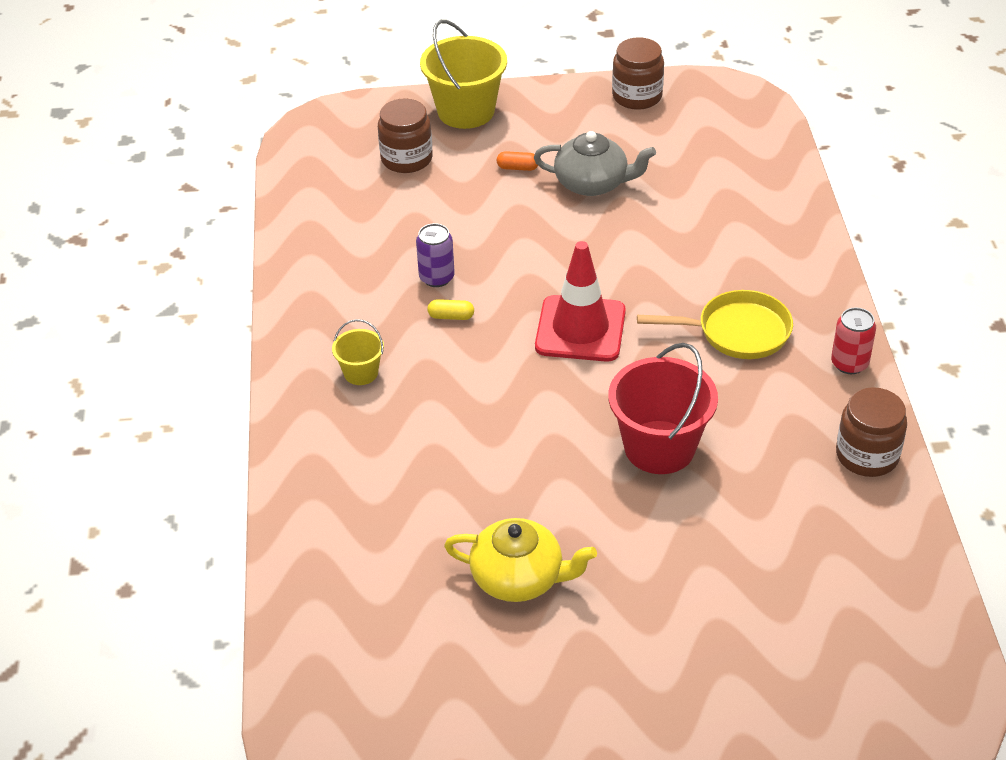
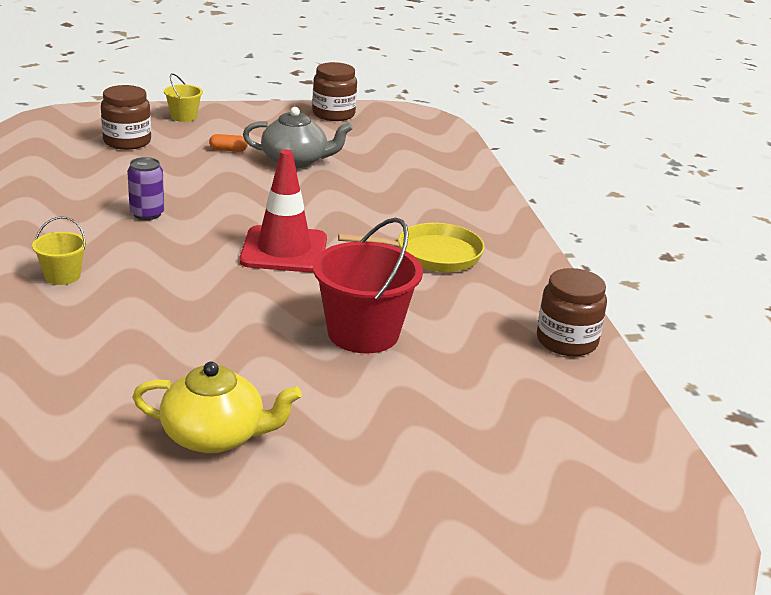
camera: 10 degrees left, 15 degrees down
(451, 316) = (158, 239): yellow capsule -> none
(466, 111) = (184, 117): yellow bucket -> yellow bucket, size x0.51
(849, 363) = (539, 277): red can -> none

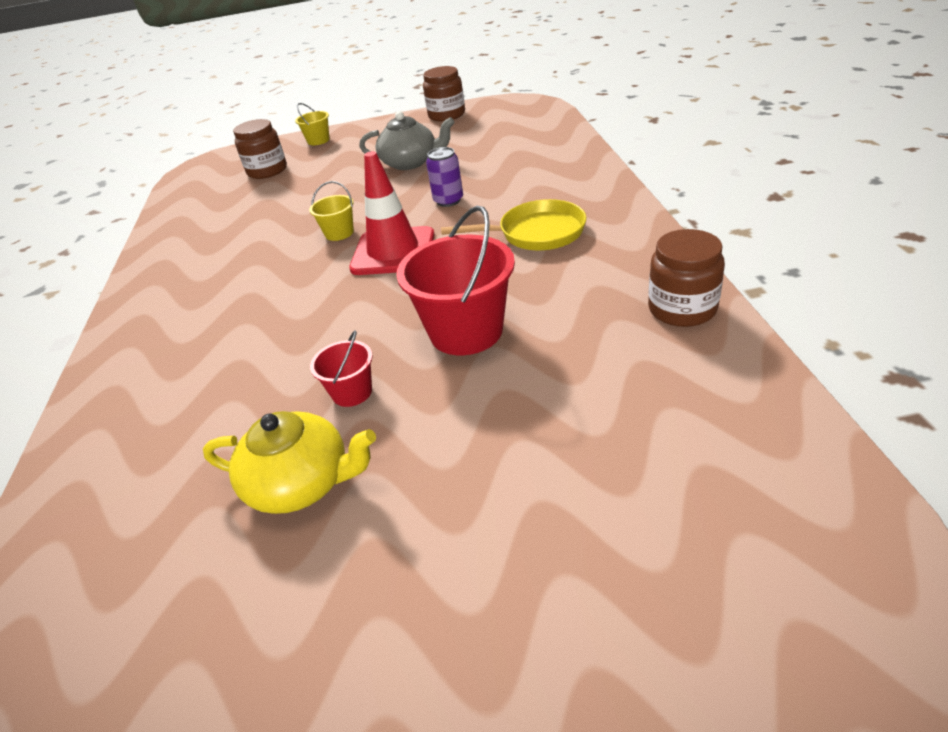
camera: 10 degrees right, 10 degrees up
(62, 276) = (185, 311): yellow bucket -> yellow bucket (339, 233)
(147, 214) = (273, 235): purple can -> purple can (448, 201)
(228, 150) = (352, 163): orange capsule -> none
(254, 370) = (352, 392): none -> red bucket

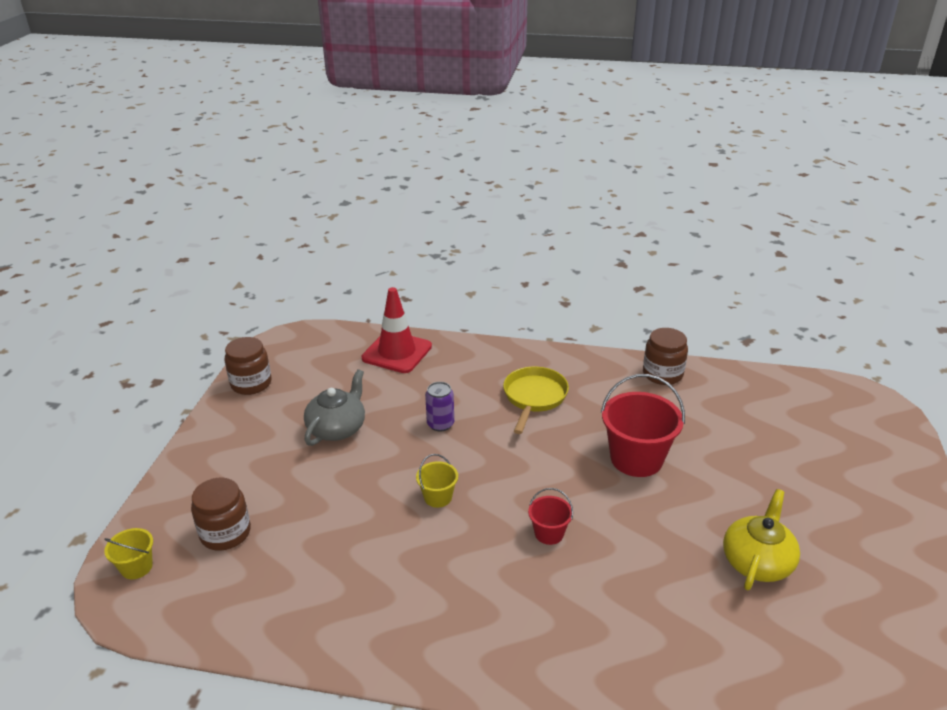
camera: 75 degrees left, 5 degrees down
(318, 140) = (189, 481): yellow bucket -> yellow bucket (136, 567)
(352, 392) = (676, 525): red bucket -> red bucket (549, 533)
(393, 251) = (500, 471): red traffic cone -> red traffic cone (397, 352)

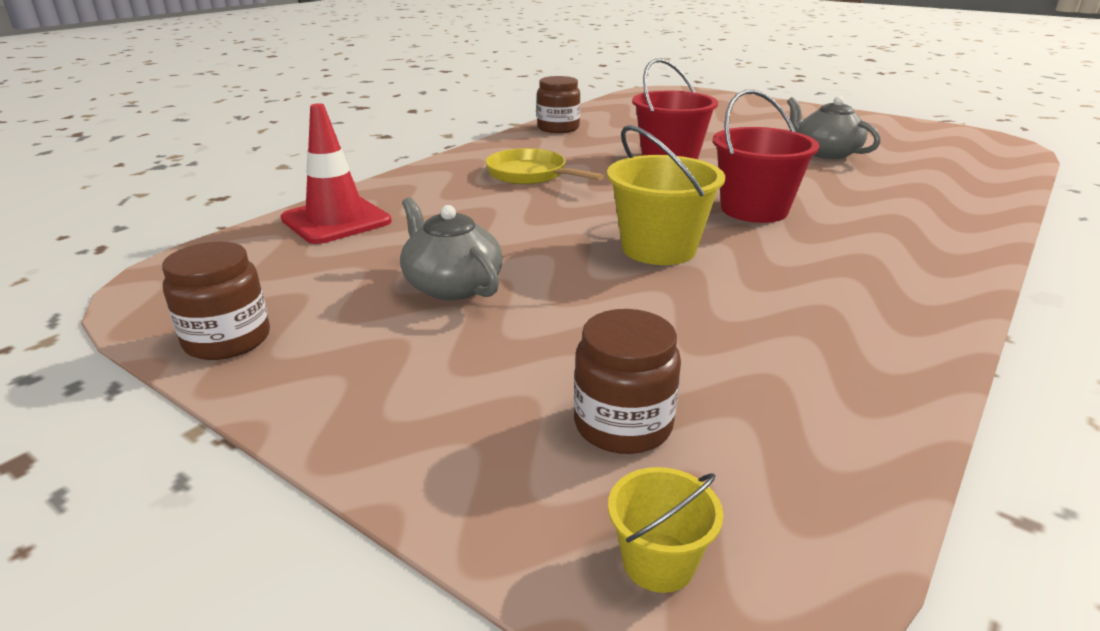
camera: 65 degrees left, 5 degrees down
(438, 497) = (658, 248): yellow bucket -> yellow bucket, size x1.96
(440, 424) = (522, 223): purple can -> none
(549, 533) = (754, 209): red bucket -> red bucket, size x1.96
(757, 561) = (825, 153): yellow teapot -> grey teapot

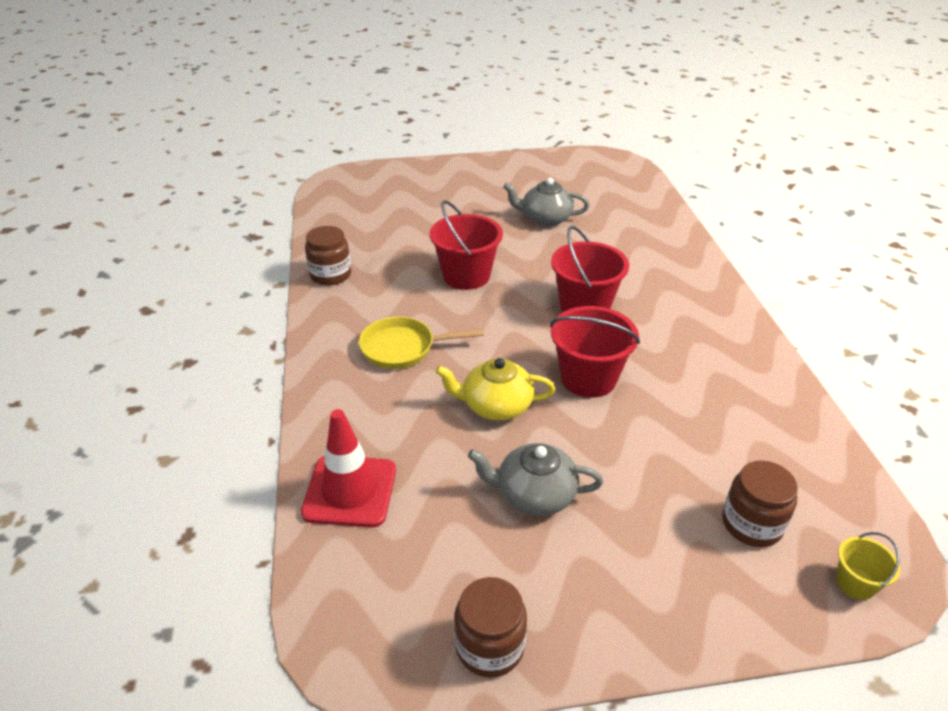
camera: 45 degrees left, 10 degrees up
(535, 228) = (495, 405): none -> yellow teapot
(658, 248) = (588, 378): yellow bucket -> red bucket

